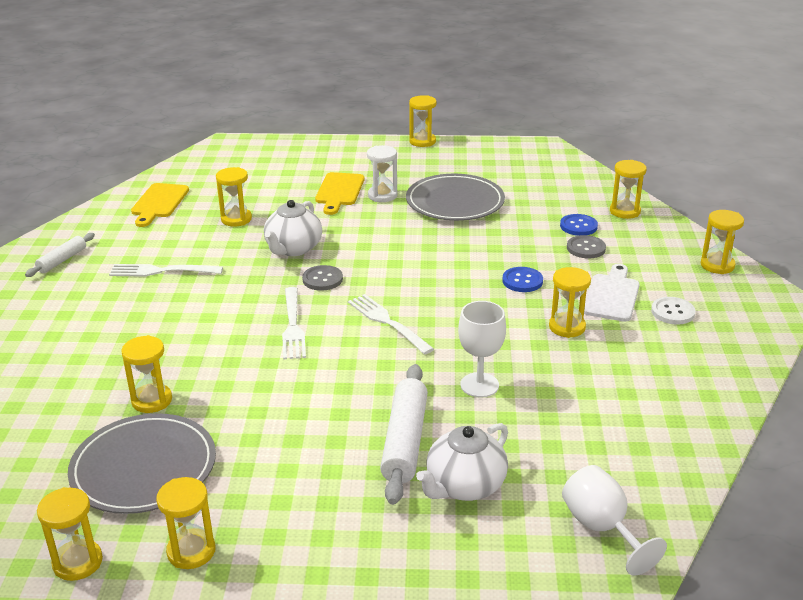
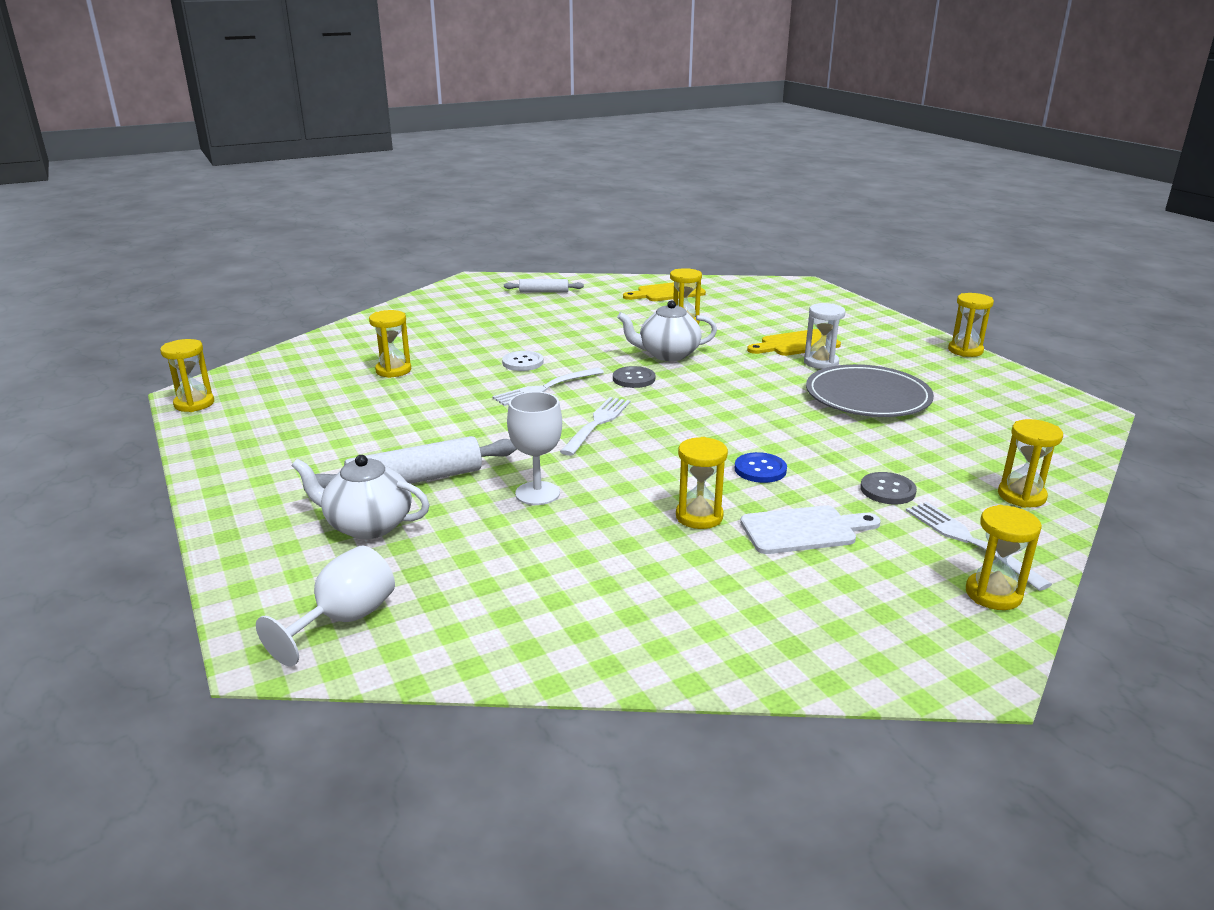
camera: 60 degrees right, 5 degrees down
(144, 468) = (310, 392): grey plate -> none
(161, 271) = (569, 322): white fork -> white fork (969, 541)
(191, 551) = (221, 436): yellow hourglass -> none
(578, 226) = (932, 474): blue button -> none
(672, 312) = (821, 581): white button -> white button (523, 362)

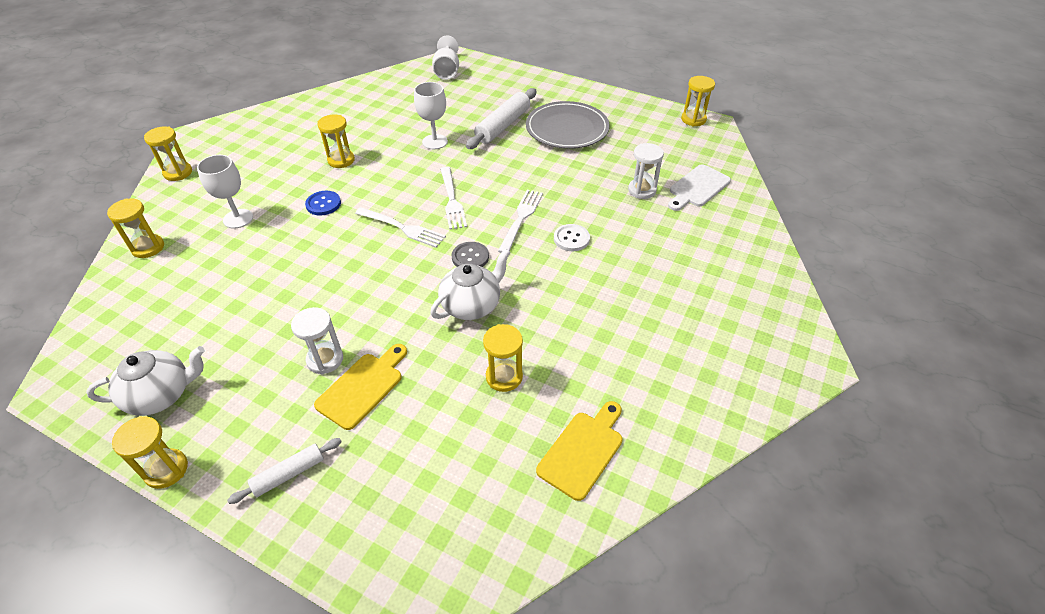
camera: 145 degrees right, 20 degrees up
(368, 525) = (491, 100): white teapot -> white teapot (161, 395)
(393, 370) = (642, 190): yellow hourglass -> white hourglass
(544, 292) = (709, 371): white rolling pin -> white rolling pin (289, 474)
(803, 530) = (282, 173): white cutting board -> white cutting board (697, 187)
(867, 397) = (267, 319): grey plate -> grey plate (567, 128)
(887, 490) = (238, 218): grey button -> white goblet
(969, 541) = (187, 199): white fork -> white fork (402, 228)

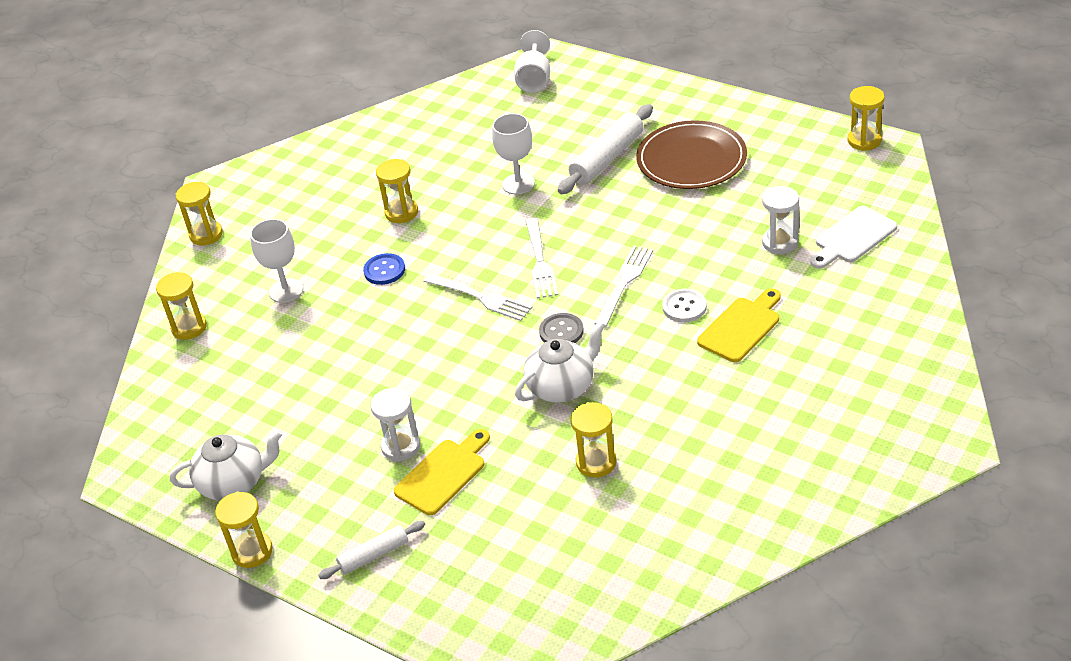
camera: 10 degrees right, 5 degrees down
(567, 128) = (691, 160): grey plate -> brown plate
(583, 451) = (676, 534): yellow cutting board -> yellow cutting board (741, 327)

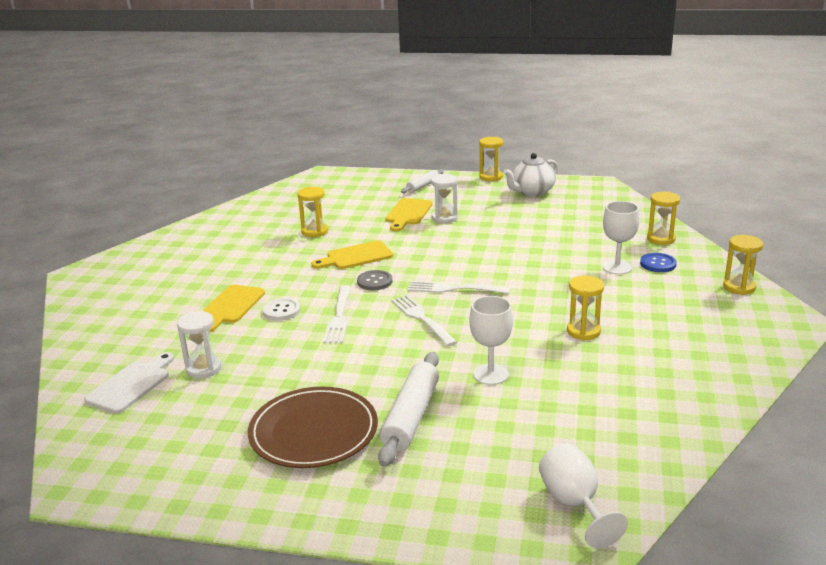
camera: 155 degrees right, 15 degrees down
(384, 270) = (552, 291): blue button -> blue button (658, 264)
(562, 387) = (356, 256): white teapot -> yellow cutting board
(864, 140) = (104, 492): yellow hourglass -> none

